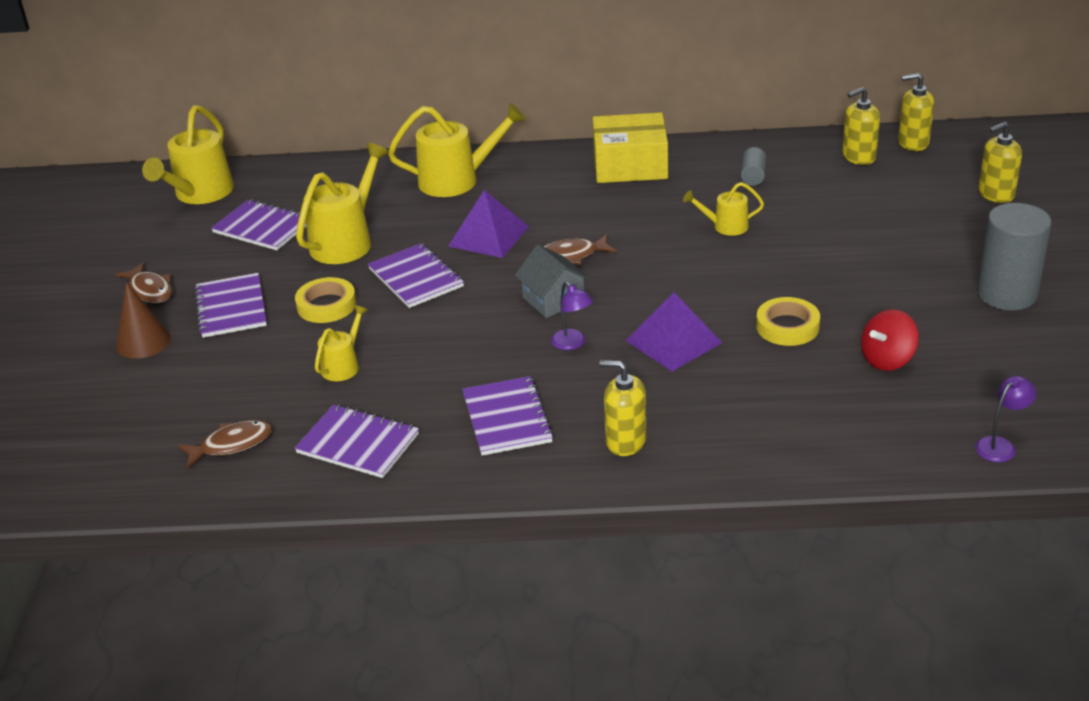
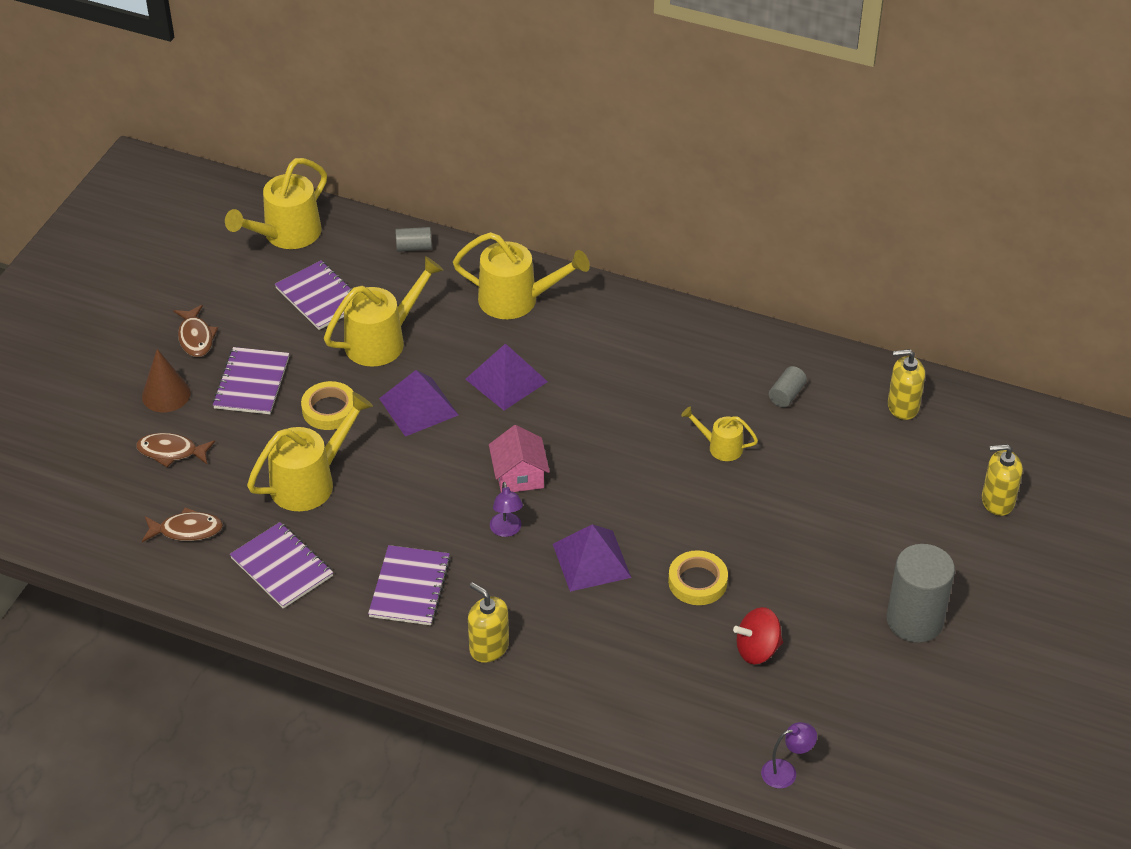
camera: 20 degrees right, 10 degrees up
(332, 171) = (414, 247): none -> grey cylinder
(343, 365) = (310, 481): yellow watering can -> yellow watering can, size x1.85
(416, 278) = (418, 406): purple notebook -> purple pyramid
(553, 300) = (519, 475): grey house -> pink house
(571, 255) = (564, 430): brown fish -> brown fish (171, 452)
(630, 165) = (683, 339): yellow box -> none
(913, 143) = (968, 408): yellow soap dispenser -> none

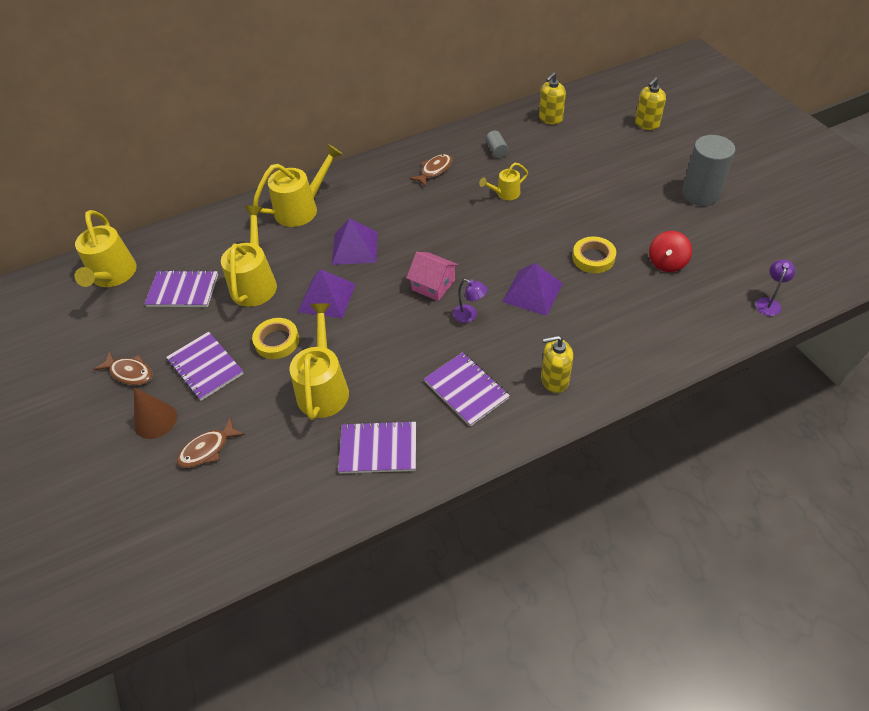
camera: 45 degrees left, 5 degrees up
(186, 530) = (286, 484): brown fish -> brown fish (434, 170)
(414, 247) = (204, 226): grey cylinder -> none

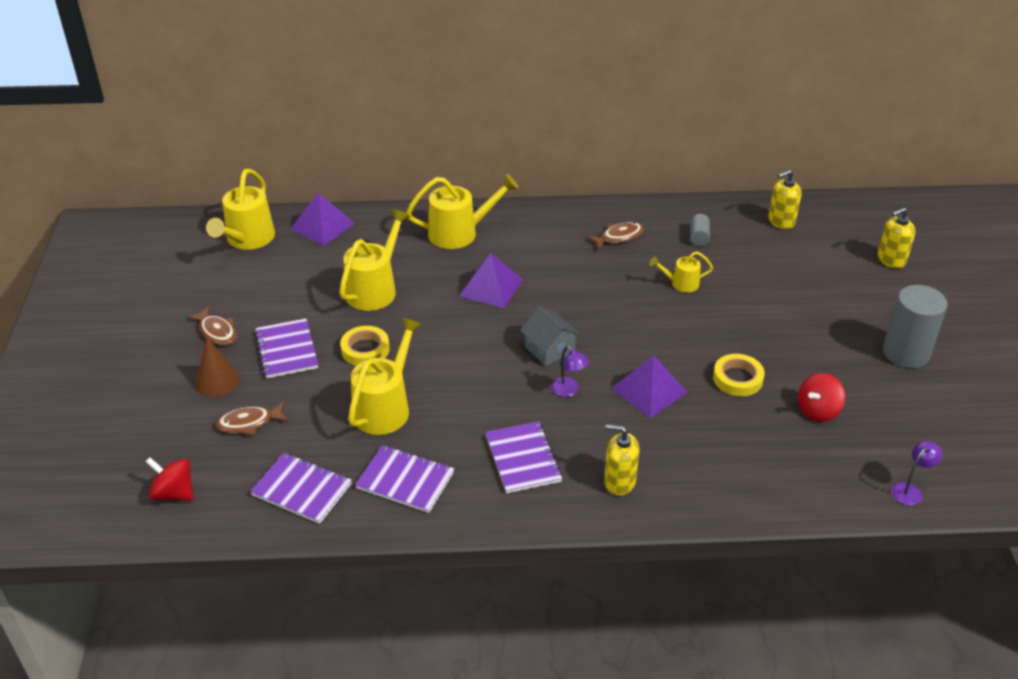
camera: 20 degrees right, 10 degrees down
(171, 546) = (174, 493): none -> red spinning top
(183, 290) = (304, 274): purple notebook -> purple notebook (302, 489)
(327, 297) = (436, 325): purple pyramid -> purple pyramid (322, 226)
(433, 285) = (549, 349): pink house -> grey house

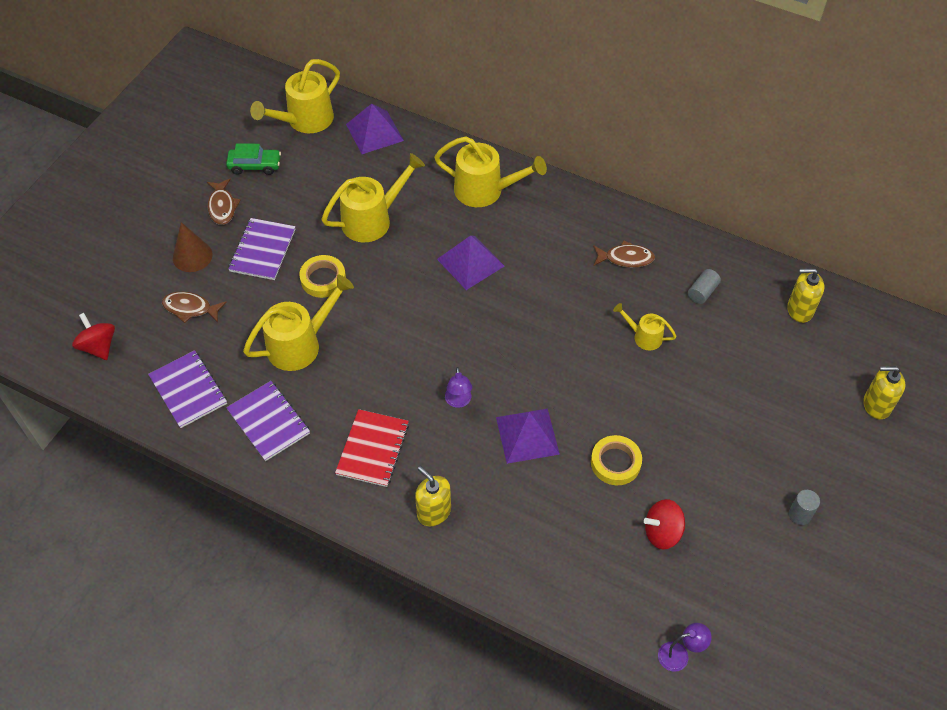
camera: 30 degrees right, 15 degrees up
(225, 289) = (255, 165): none -> green car
(523, 459) = (373, 449): purple notebook -> red notebook
(549, 349) = (473, 351): grey house -> none
(905, 353) = (799, 515): grey cylinder -> grey cylinder, size x0.47

